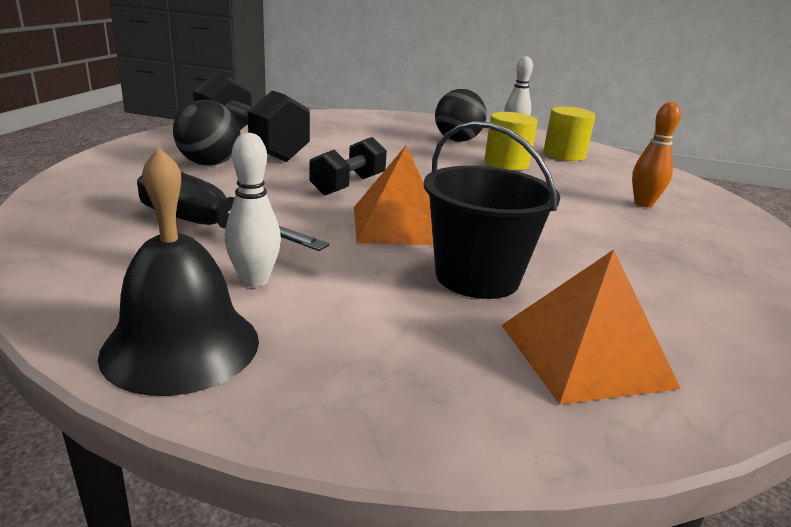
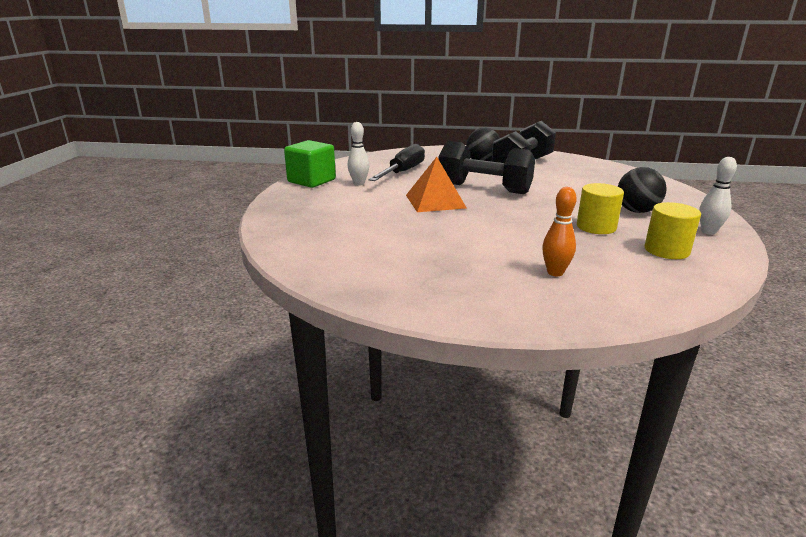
camera: 85 degrees right, 0 degrees up
(181, 346) = (311, 181): black bell -> green cube
(348, 185) = (484, 188): black dumbbell -> black dumbbell, size x1.71
(477, 277) = (383, 217): black bucket -> none
(585, 355) = (318, 236): orange pyramid -> none

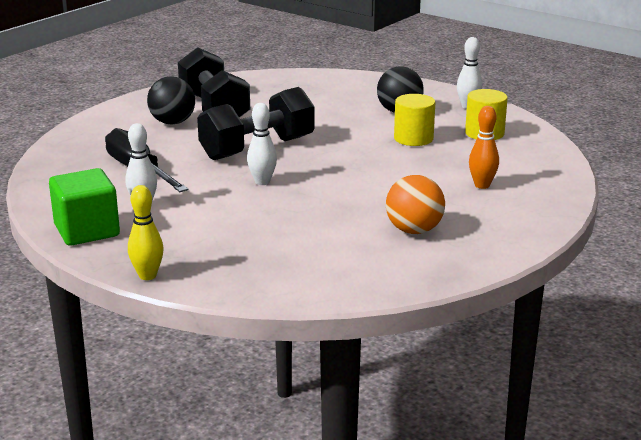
camera: 60 degrees left, 0 degrees up
(269, 206) = (147, 275): none -> yellow bowling pin
(426, 264) = (414, 230): none -> orange ball
(435, 201) = (262, 182): orange pyramid -> white bowling pin

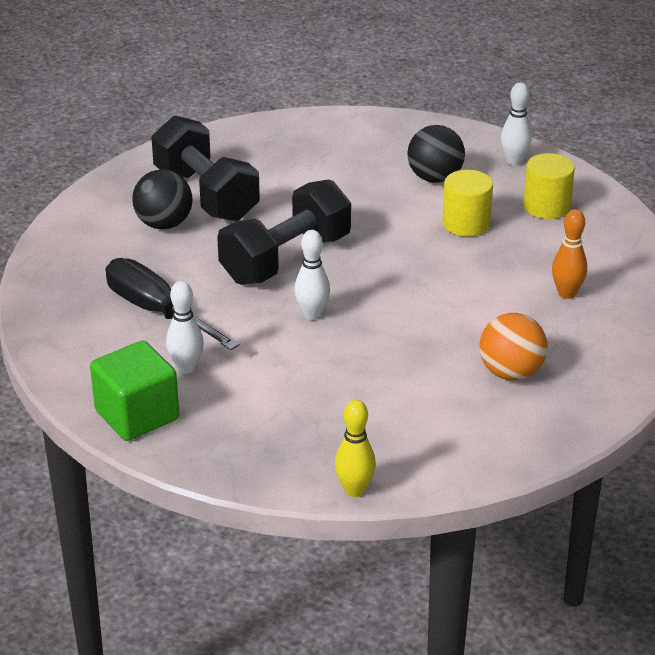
camera: 10 degrees left, 10 degrees up
(147, 275) = (236, 475): yellow bowling pin -> yellow bowling pin (354, 490)

